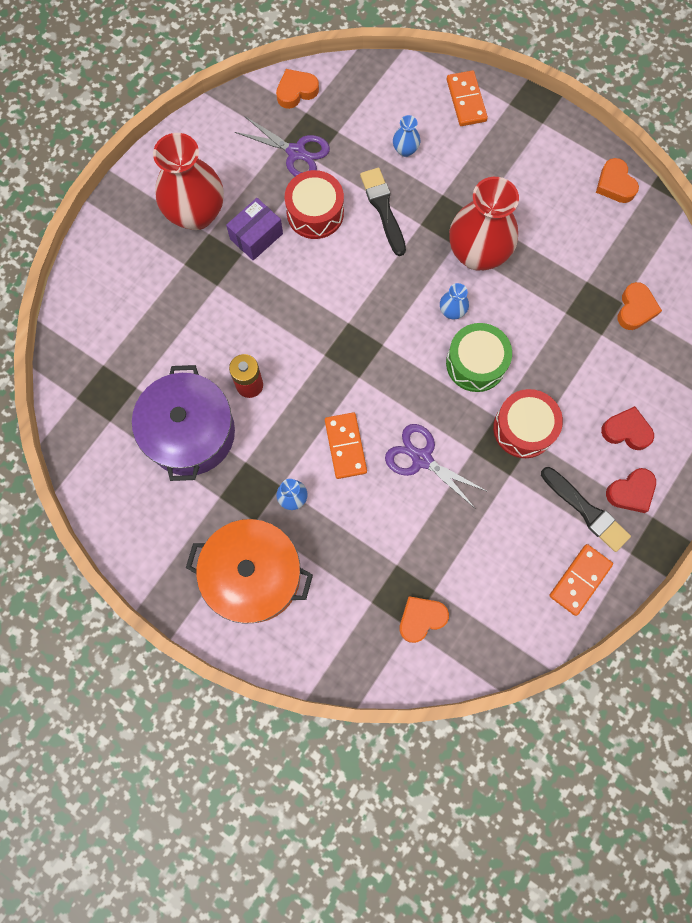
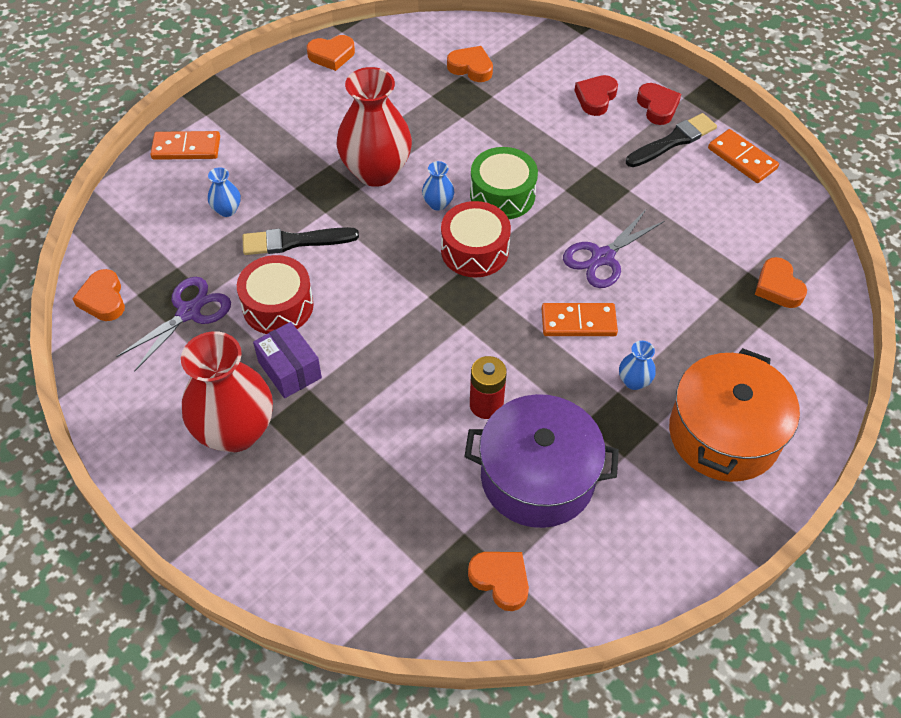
camera: 80 degrees left, 20 degrees down
(102, 419) = (500, 580): none -> orange heart
(523, 428) = (581, 170): red drum -> red drum (474, 250)

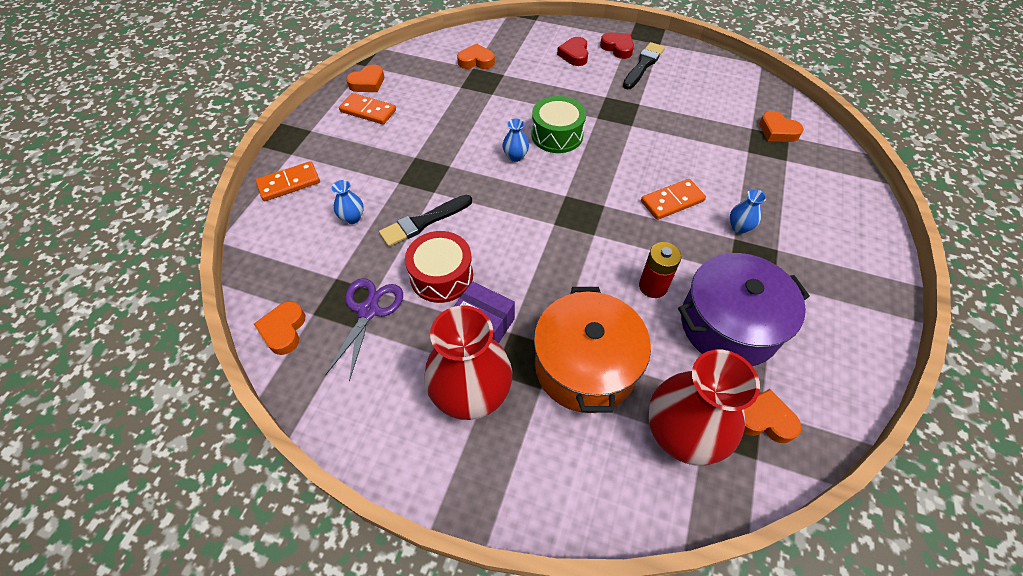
camera: 25 degrees left, 0 degrees up
(103, 299) = (283, 330): orange heart -> orange heart turned 45 degrees clockwise
(376, 171) = (454, 150): red vase -> red vase (681, 434)
(474, 250) = (564, 179): red drum -> none
(602, 257) = (655, 152): purple scissors -> none
(723, 434) = (823, 239): orange pot -> orange pot (585, 366)
(742, 158) = (693, 62): orange domino -> orange domino (368, 111)

